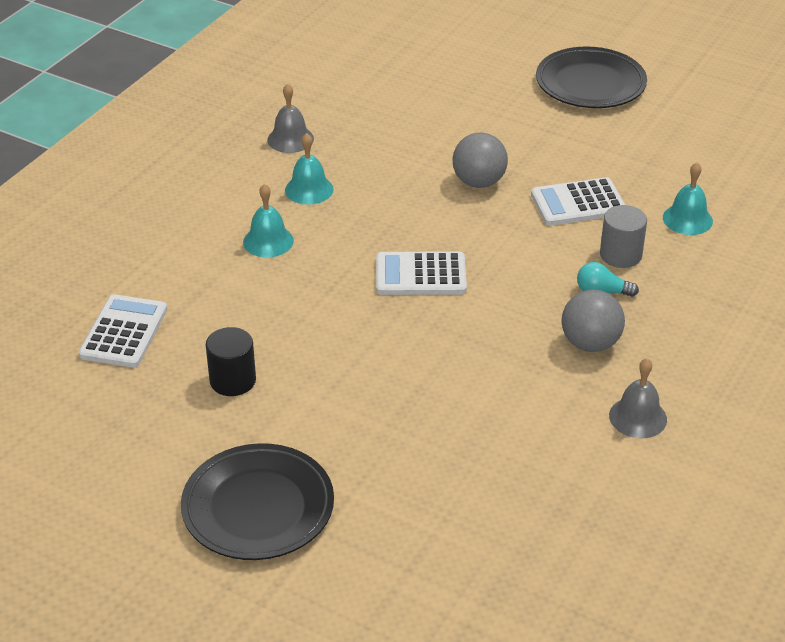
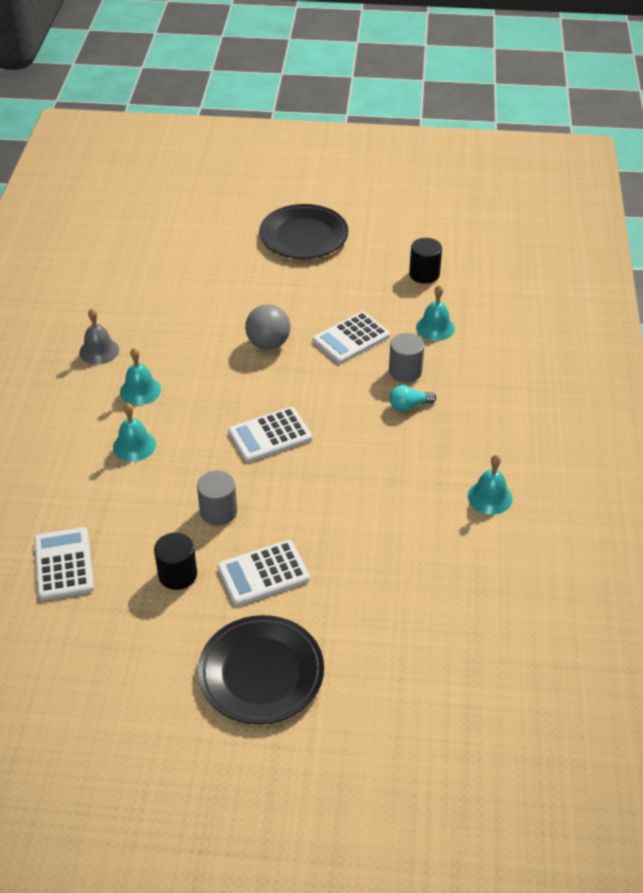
camera: 25 degrees left, 5 degrees up
(315, 333) = (218, 511): none -> grey cylinder
(324, 410) = (263, 573): none -> white calculator
(590, 344) = (424, 450): grey ball -> none
(638, 417) = (490, 497): grey bell -> turquoise bell
(710, 159) = (424, 274): none -> black cylinder

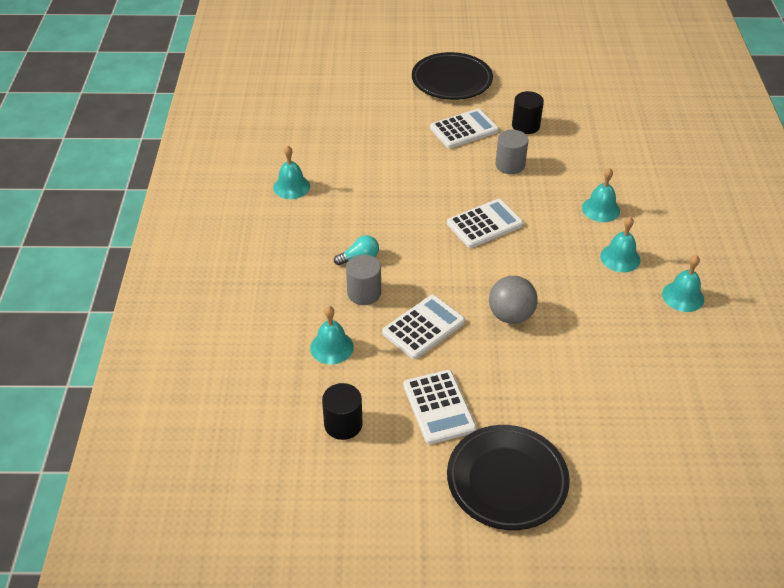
camera: 175 degrees right, 0 degrees up
(63, 564) = (611, 127): white calculator -> white calculator (439, 407)
(99, 351) = (683, 296): grey bell -> turquoise bell

